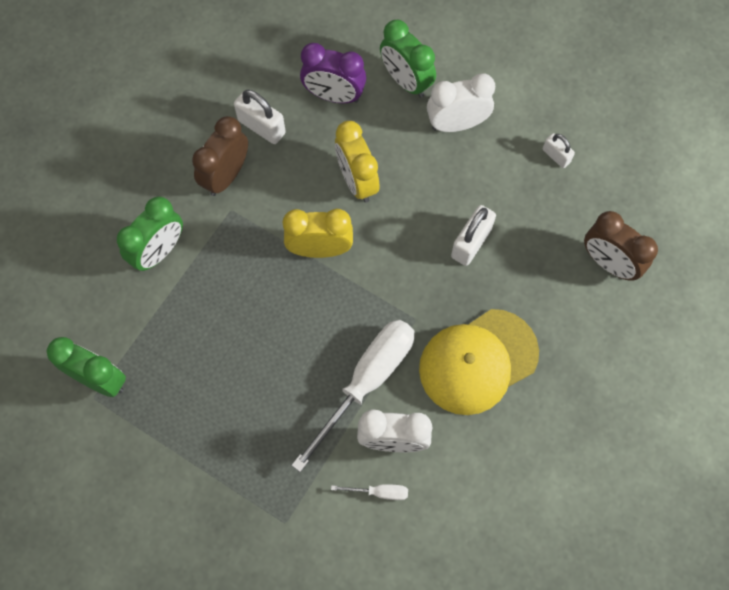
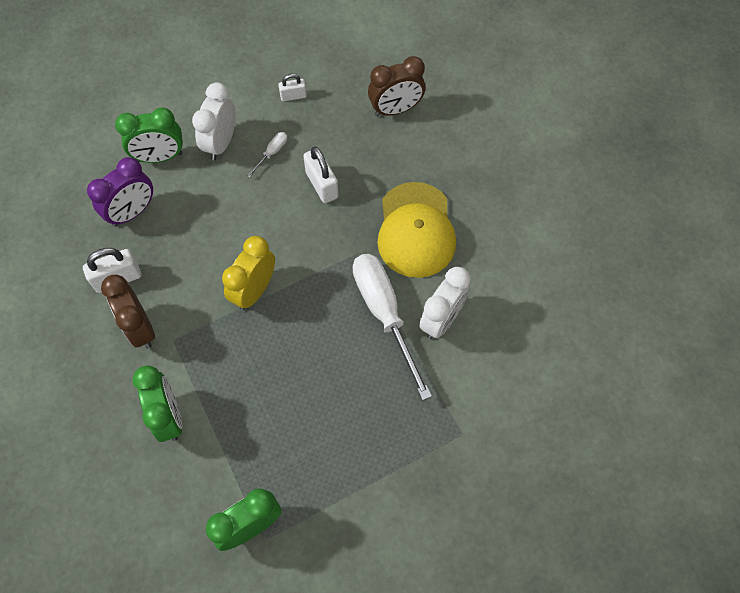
camera: 60 degrees left, 5 degrees down
(357, 181) = (217, 234): yellow clock -> none
(379, 492) = (476, 351): white screwdriver -> white screwdriver (272, 153)

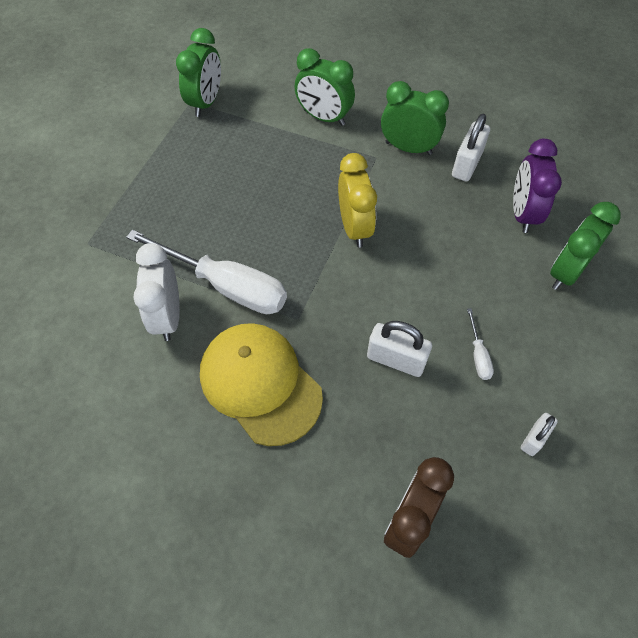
camera: 140 degrees right, 5 degrees down
(140, 328) = (408, 148): brown clock -> green clock
(221, 143) = (534, 327): white clock -> none

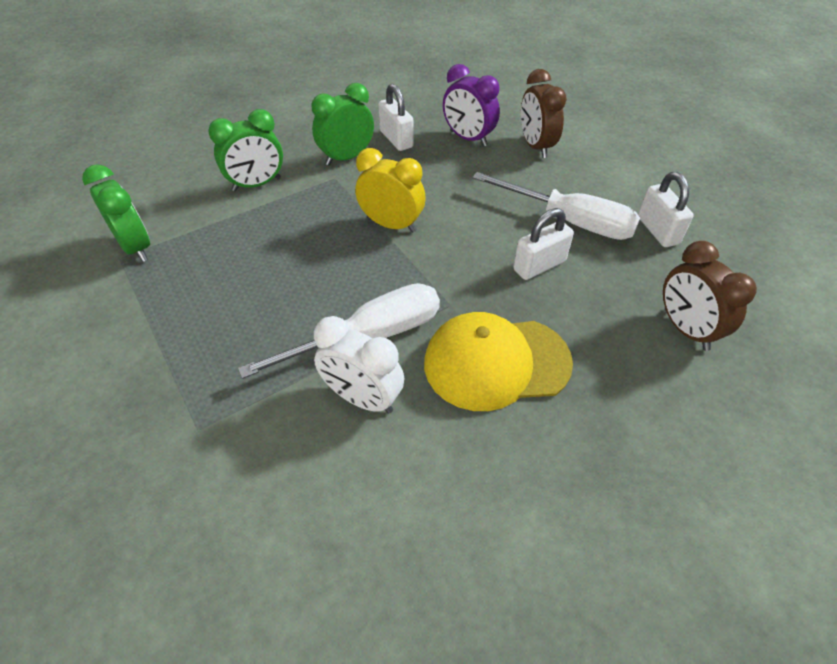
camera: 55 degrees left, 10 degrees down
(478, 355) = (569, 221): white screwdriver -> white screwdriver, size x2.42
(534, 439) = (657, 230): white padlock -> white padlock, size x1.63
(566, 272) = (535, 146): green clock -> brown clock

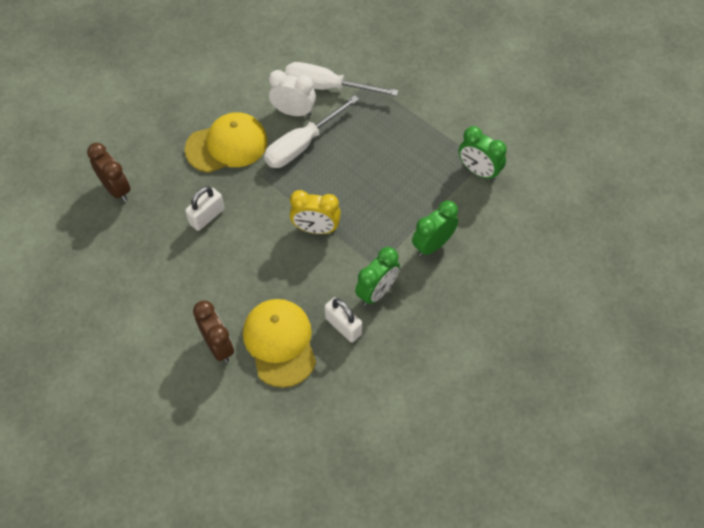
camera: 165 degrees right, 10 degrees up
(468, 138) = (280, 343): purple clock -> yellow cap
(569, 221) = (187, 262): white screwdriver -> white screwdriver (327, 87)
(657, 230) = (122, 267): white padlock -> none

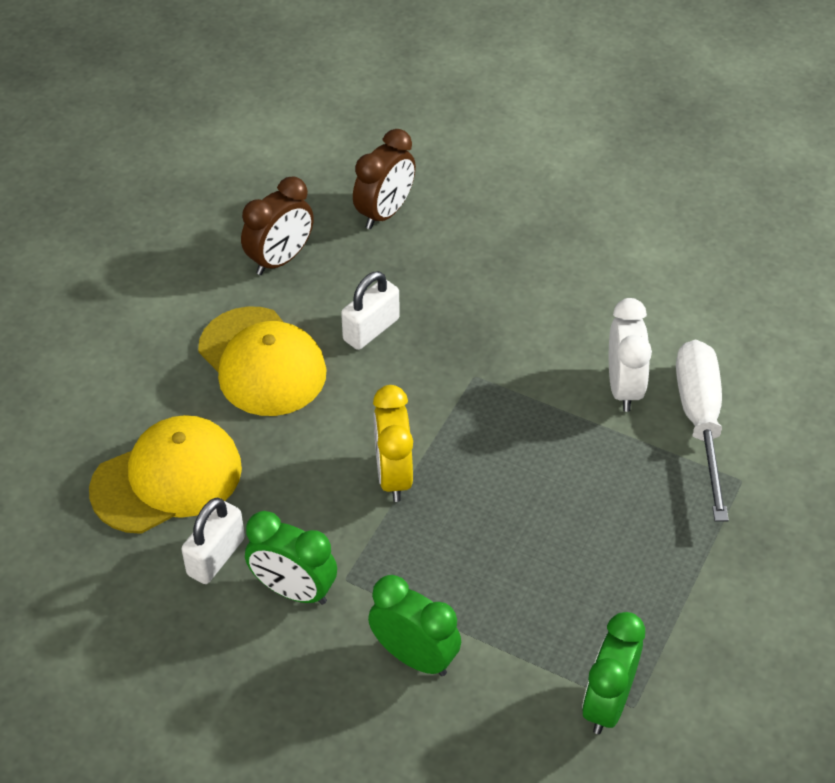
camera: 75 degrees right, 10 degrees down
(207, 217) = (371, 329): white padlock -> white padlock turned 75 degrees counterclockwise
(218, 346) = (146, 403): brown clock -> brown clock (280, 259)
(227, 145) = (517, 318): yellow cap -> yellow cap (262, 362)
(302, 145) = (558, 416): white screwdriver -> none

